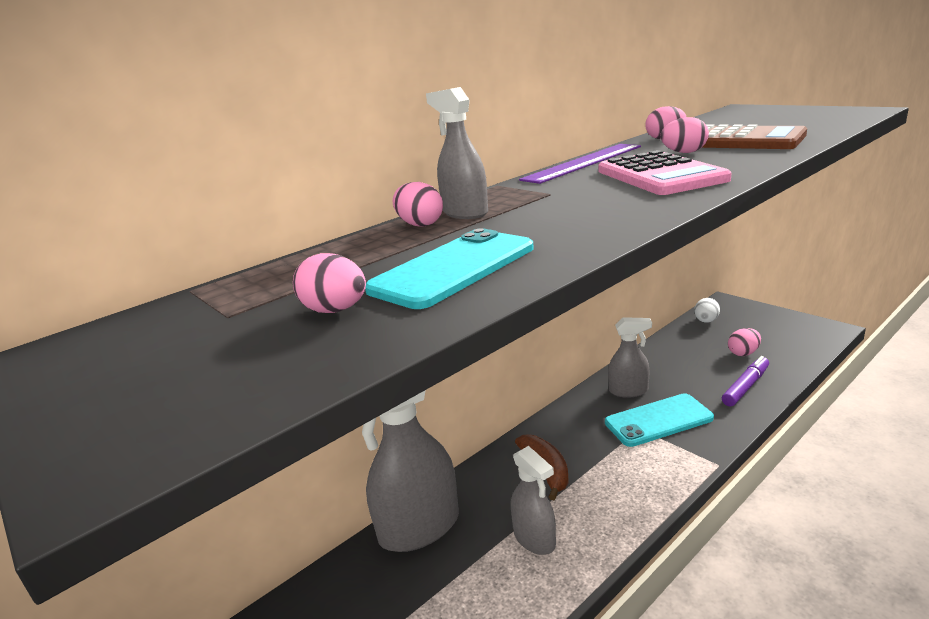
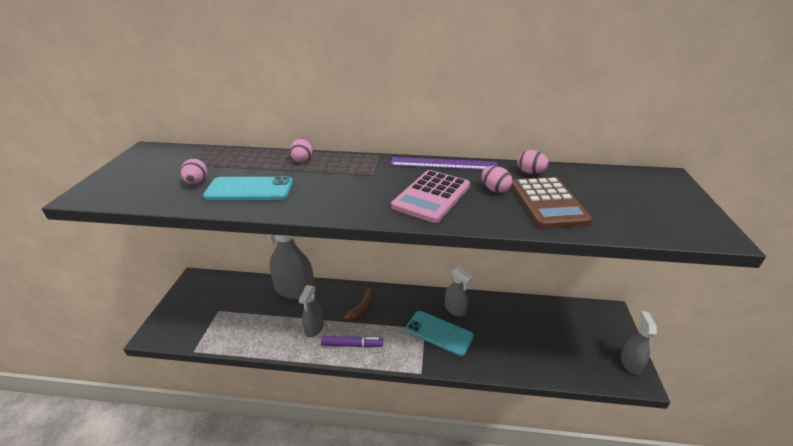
camera: 45 degrees right, 10 degrees up
(464, 213) = (326, 164): grey spray bottle -> grey spray bottle (630, 363)
(706, 321) = (573, 311): white egg -> none
(743, 353) = (551, 344): pink egg -> none
(745, 386) = (511, 358): purple marker -> purple marker (352, 345)

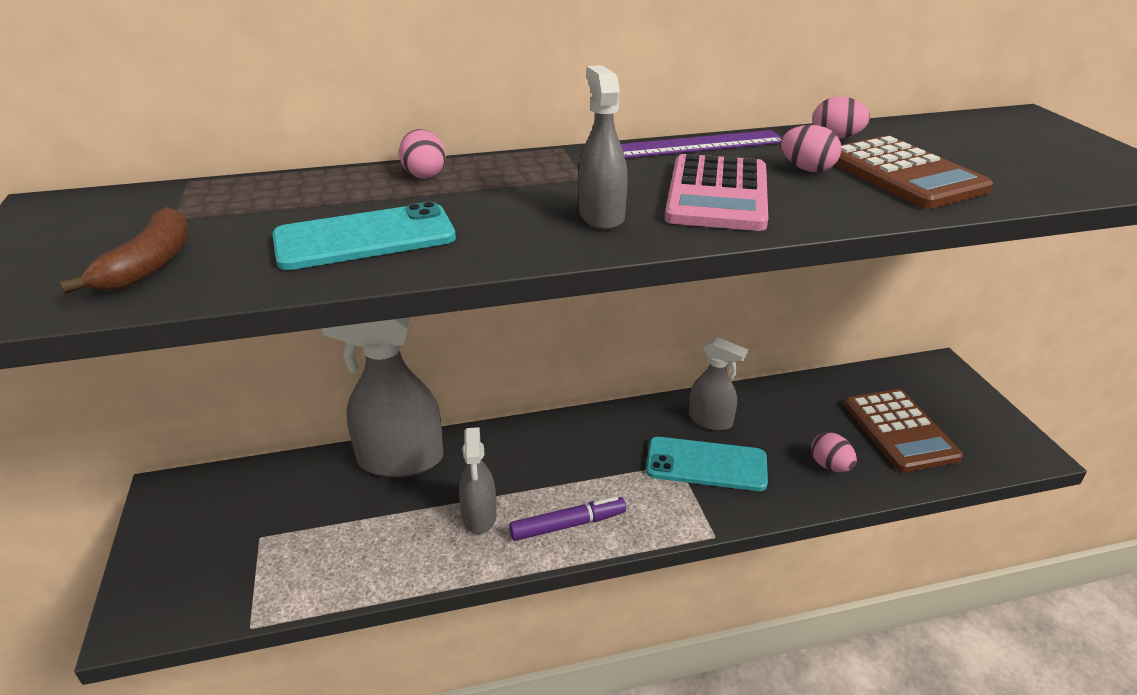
camera: 20 degrees left, 0 degrees up
(197, 182) = (234, 244): pink egg -> pink egg (830, 466)
(362, 309) = (550, 461): brown banana -> brown banana (149, 265)
(561, 344) = (899, 431): none -> brown calculator
(630, 363) = (1007, 432): grey spray bottle -> grey spray bottle (601, 216)

